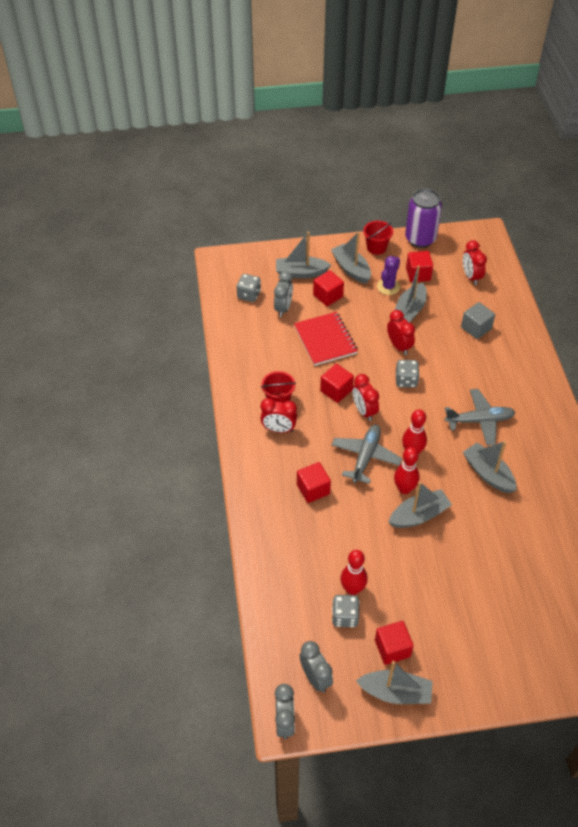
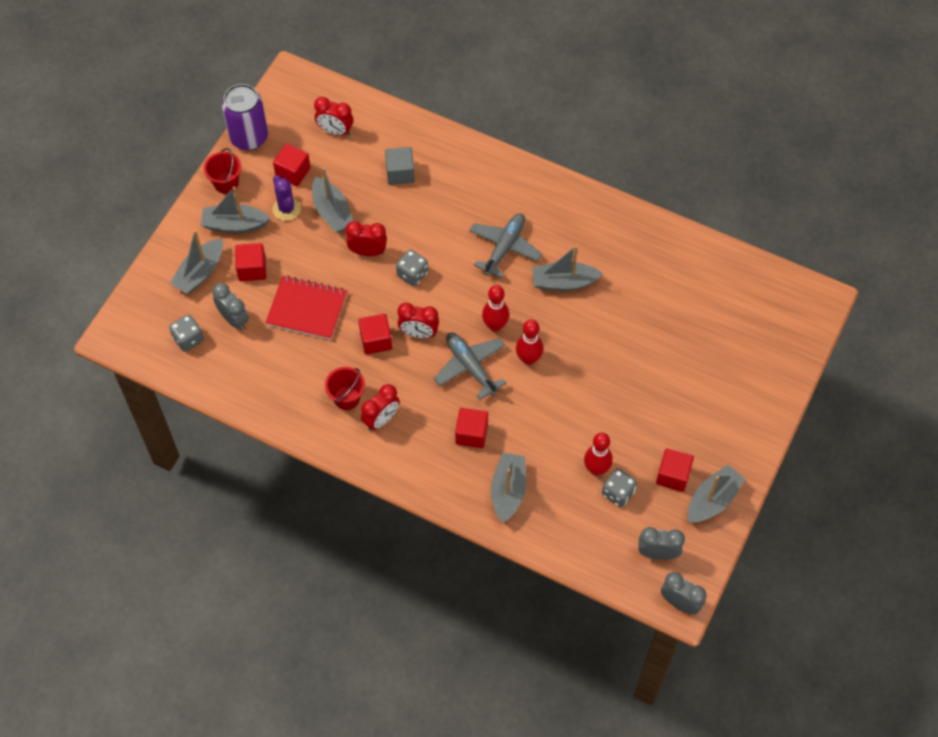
camera: 55 degrees left, 10 degrees up
(419, 515) = (564, 366): grey boat -> grey boat (508, 491)

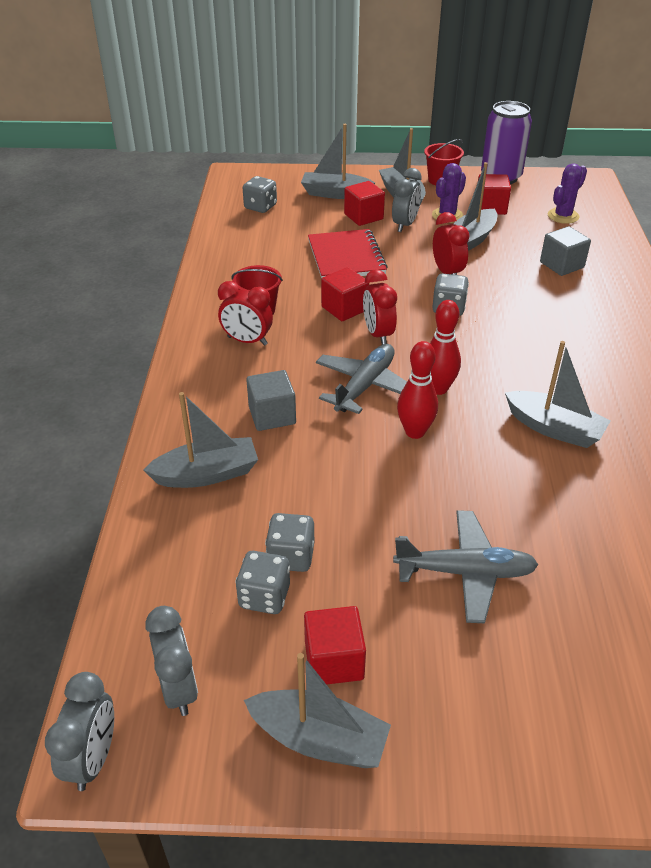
camera: 65 degrees right, 20 degrees down
(234, 319) = (300, 222): grey clock -> grey clock (404, 225)
(335, 131) = (563, 216): red clock -> purple cactus
(471, 434) = (272, 415): red cube -> grey cube
(504, 247) = (551, 363): grey plane -> grey plane (465, 572)
(564, 282) = (554, 428): grey boat -> grey boat turned 150 degrees clockwise
(596, 469) = (291, 556): red bowling pin -> grey dice

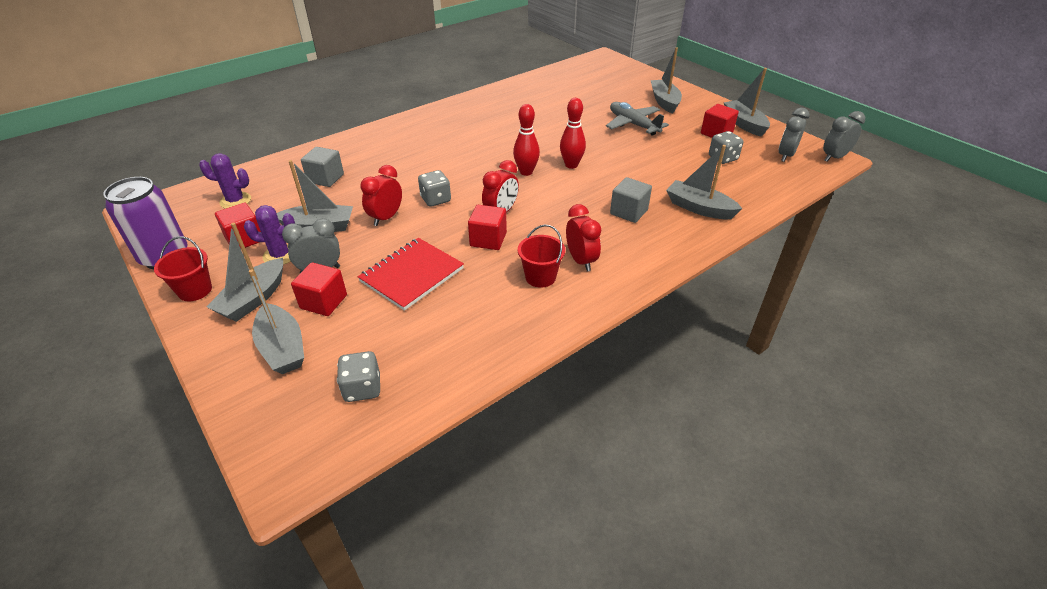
camera: 130 degrees left, 0 degrees up
(291, 556) = (696, 162): grey dice -> none
(365, 386) = (558, 194): grey plane -> none
(554, 428) = (512, 133): grey boat -> grey boat (664, 102)

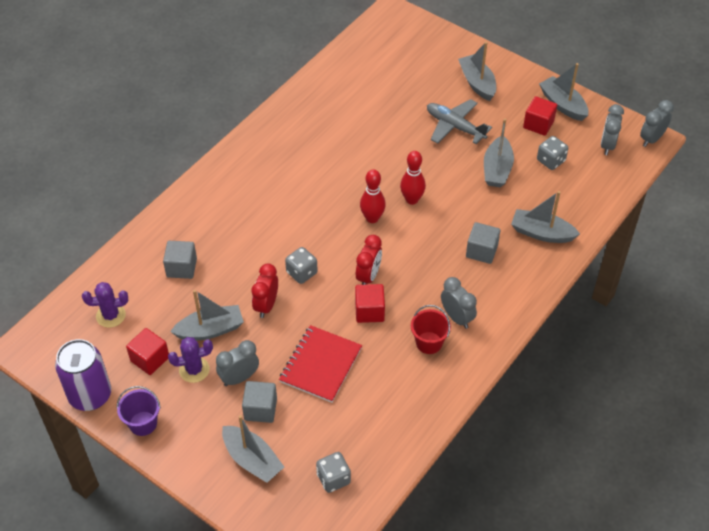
camera: 15 degrees left, 10 degrees up
(195, 290) = (143, 423): red bucket -> purple bucket
(254, 299) = (200, 420): grey boat -> grey boat (497, 169)
(323, 302) = (260, 409): red cube -> grey cube
(581, 261) = (457, 317): red clock -> grey clock

